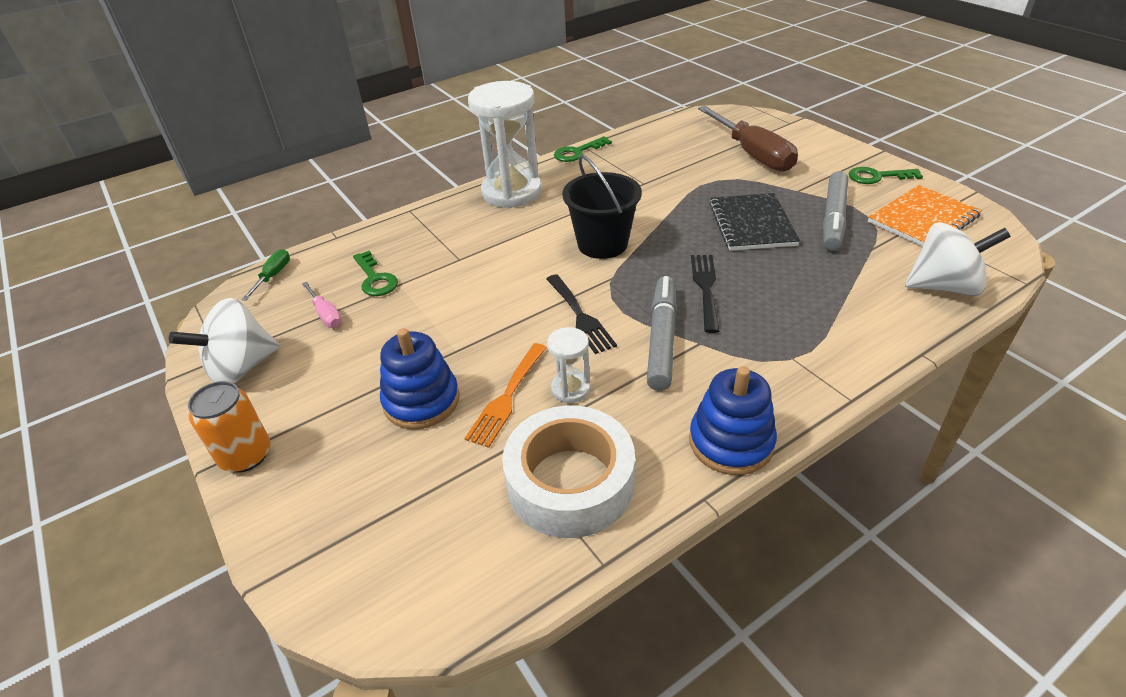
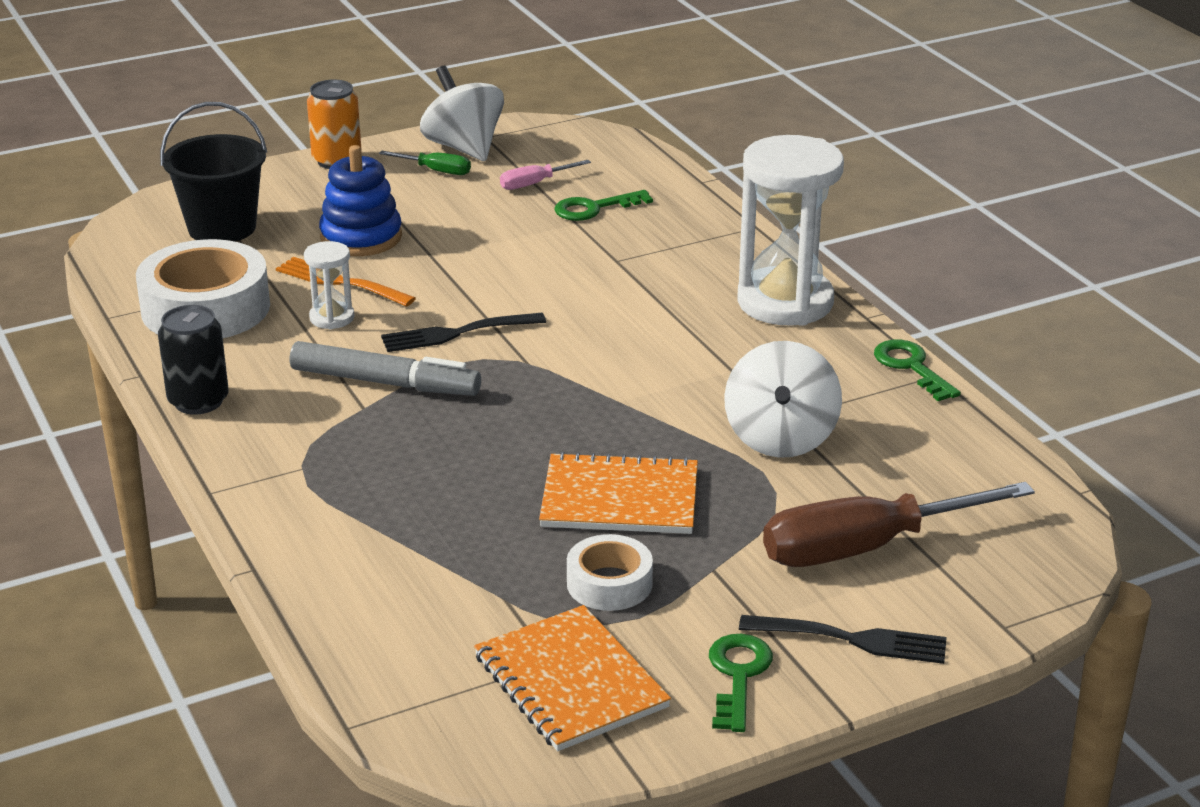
camera: 95 degrees right, 10 degrees down
(273, 276) = (625, 150): green screwdriver -> green screwdriver (436, 171)
(602, 244) = (612, 363): black bucket -> black bucket (222, 228)
(705, 288) = (470, 429): black fork -> black fork (851, 639)
(731, 442) = (198, 401): blue stacking toy -> black can
(752, 224) = (620, 498): black notebook -> orange notebook
(833, 218) = (609, 583): grey marker -> white tape
(944, 287) = (378, 637): white spinning top -> white spinning top (780, 439)

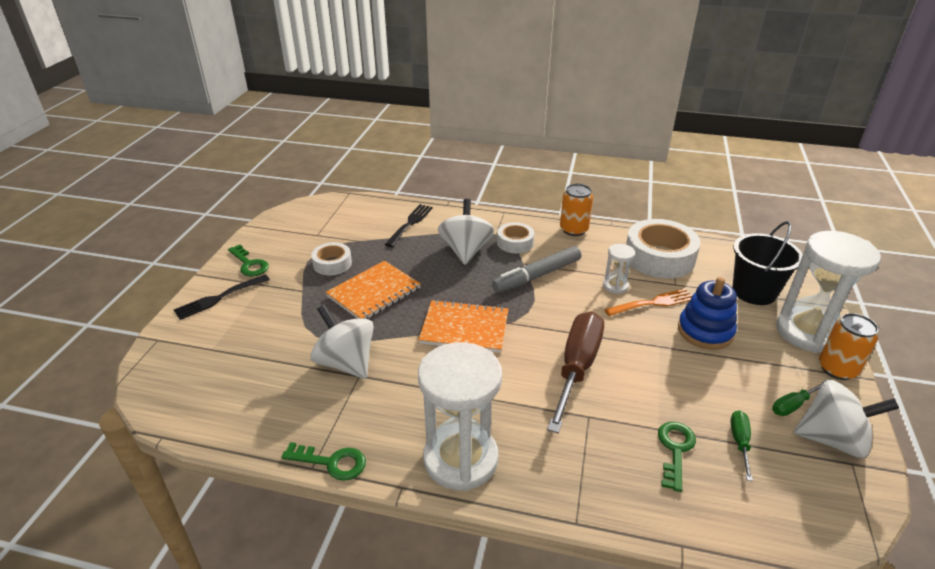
camera: 130 degrees right, 5 degrees up
(198, 401) = (573, 230): black can -> orange can
(280, 184) = (807, 332): none -> white hourglass
(310, 437) = (515, 243): none -> white tape
(393, 472) = (466, 250): none -> white spinning top
(457, 333) = (561, 314): black fork -> black fork (410, 224)
(535, 183) = (740, 442): pink screwdriver -> green screwdriver
(571, 681) = (303, 233): orange notebook -> orange notebook (464, 328)
(866, 547) = (249, 336): brown screwdriver -> brown screwdriver (577, 368)

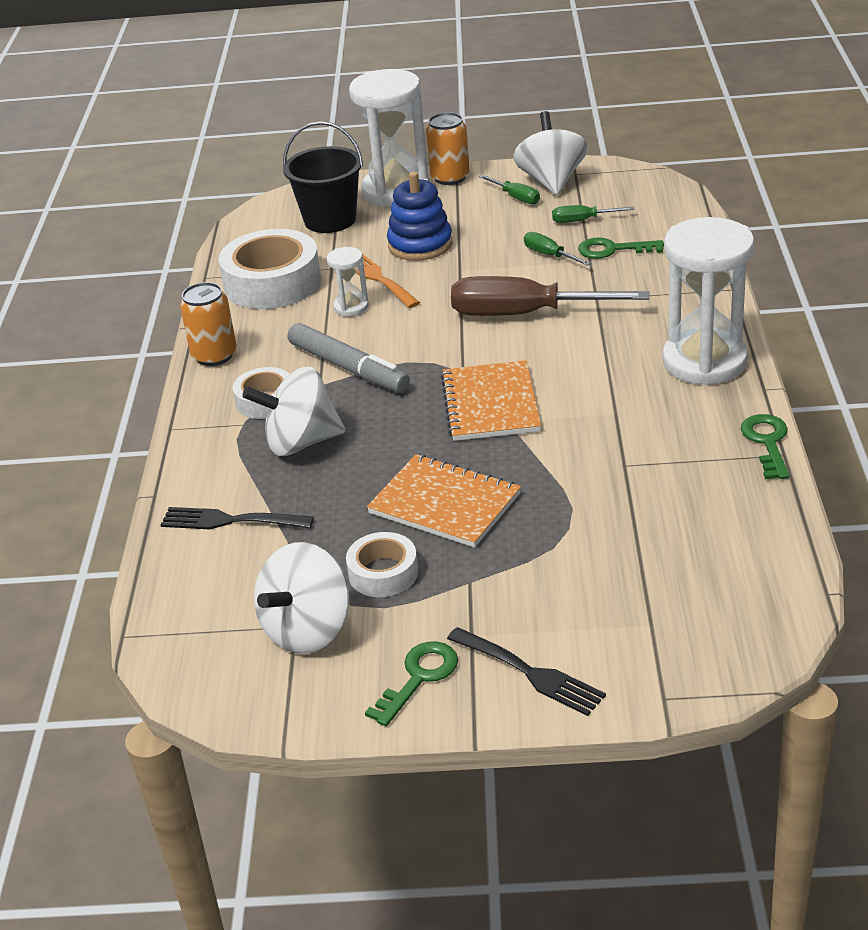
camera: 100 degrees left, 0 degrees up
(346, 363) = (607, 482): white spinning top -> white spinning top (308, 630)
(672, 403) = (549, 255): none -> green screwdriver

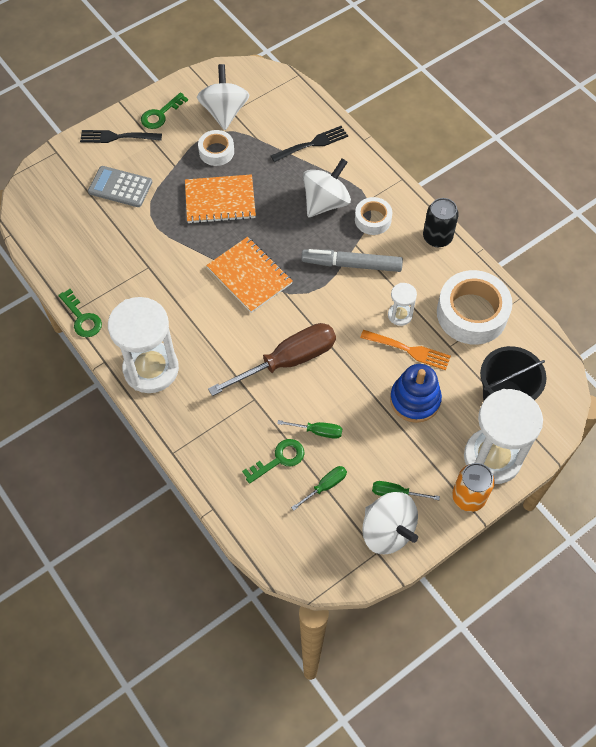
camera: 140 degrees right, 25 degrees up
(214, 355) = (437, 237): orange can -> black can
(419, 678) = (160, 114): green key -> green key turned 45 degrees clockwise
(586, 587) = (120, 187): none -> grey calculator

